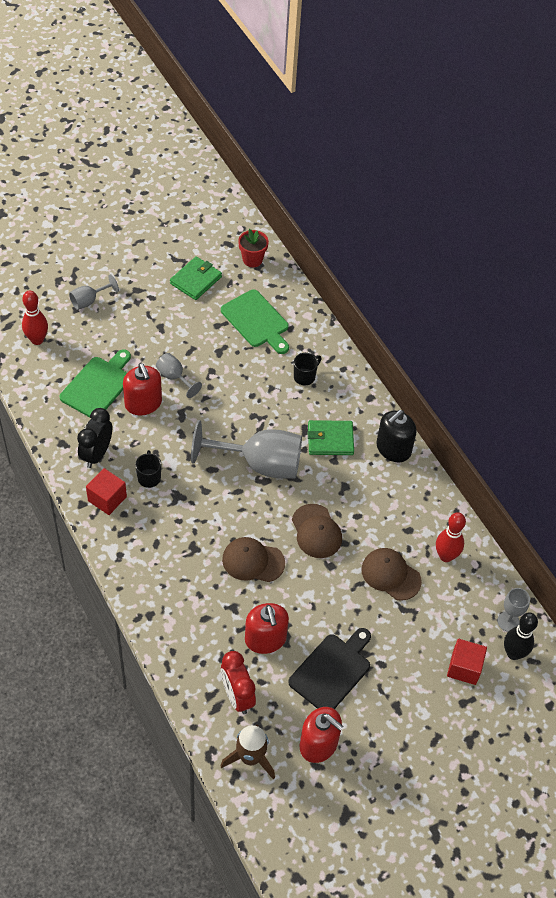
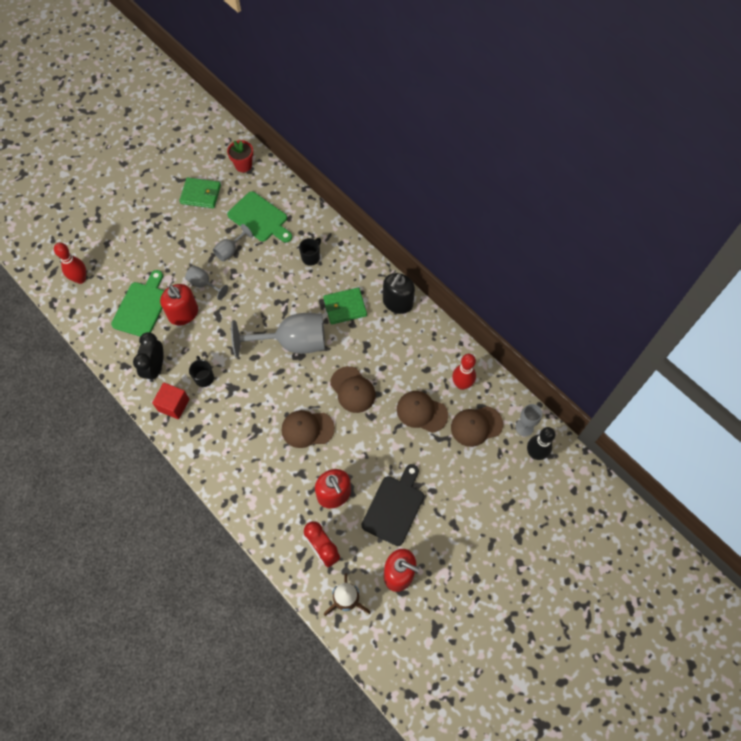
camera: 10 degrees left, 10 degrees up
(89, 301) = (116, 234): grey goblet -> grey goblet (230, 250)
(195, 280) = (201, 194): green wallet -> green wallet turned 75 degrees clockwise
(451, 606) = (476, 426): none -> brown cap
(464, 668) = (499, 476): red cube -> none

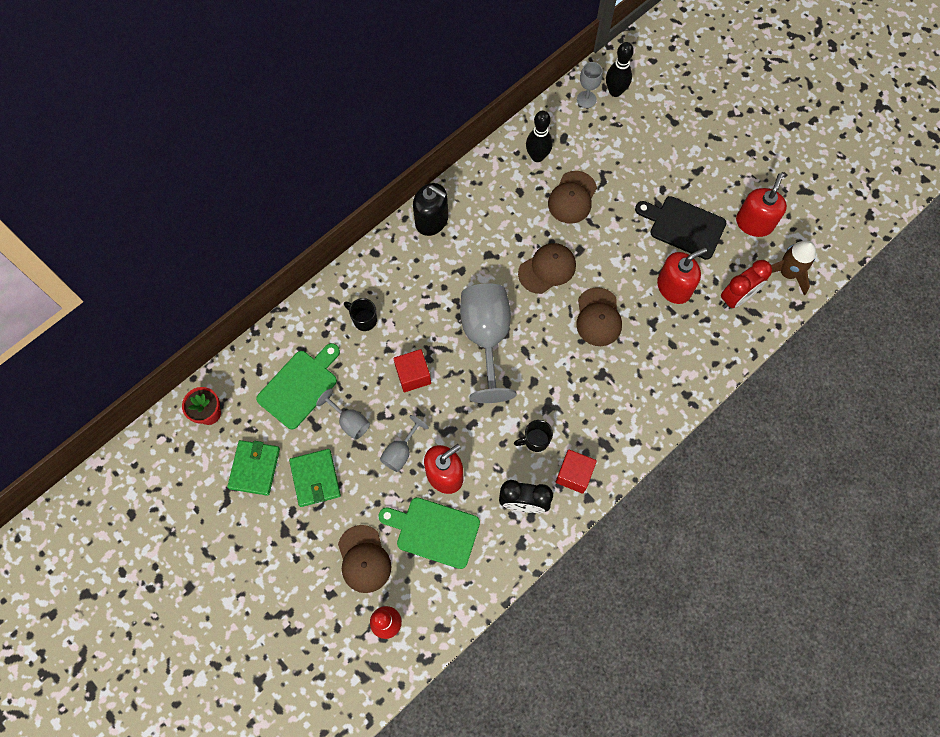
camera: 90 degrees left, 5 degrees up
(264, 291) = (413, 375): none -> red cube
(345, 307) = (437, 279): green wallet -> green wallet (315, 478)
(461, 384) = (537, 156): red bowling pin -> black bowling pin
(476, 426) = (586, 144): brown cap -> brown cap (364, 559)

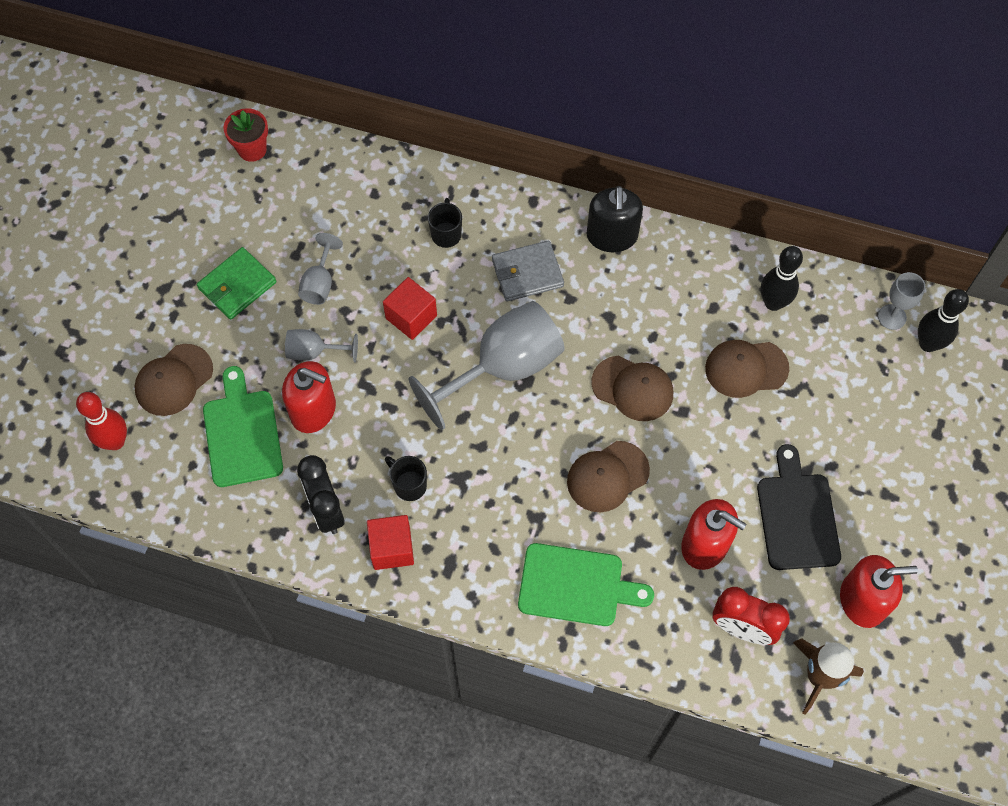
camera: 60 degrees right, 5 degrees down
(254, 468) = (216, 223): green wallet -> none
(300, 386) = (331, 215): green cutting board -> green cutting board (576, 585)
(426, 285) = (527, 273): none -> grey wallet

